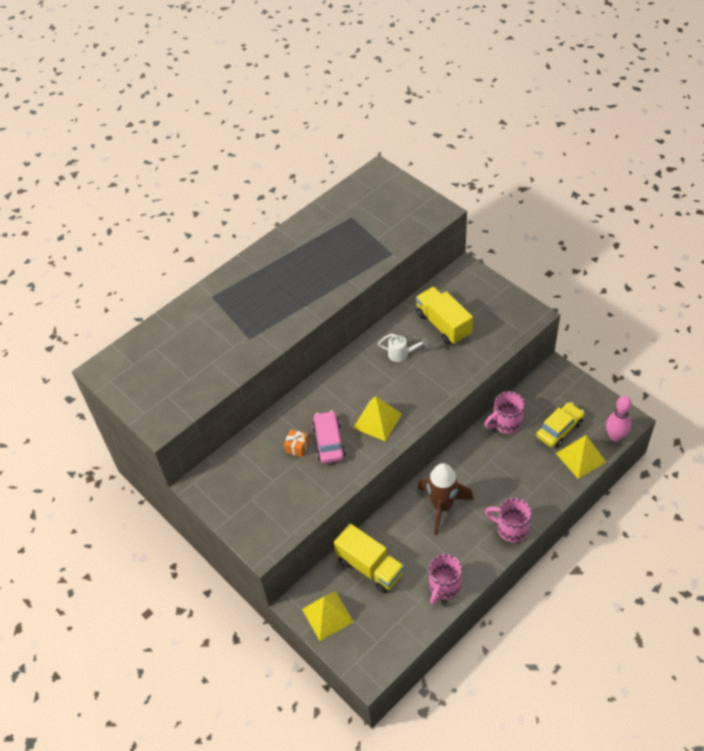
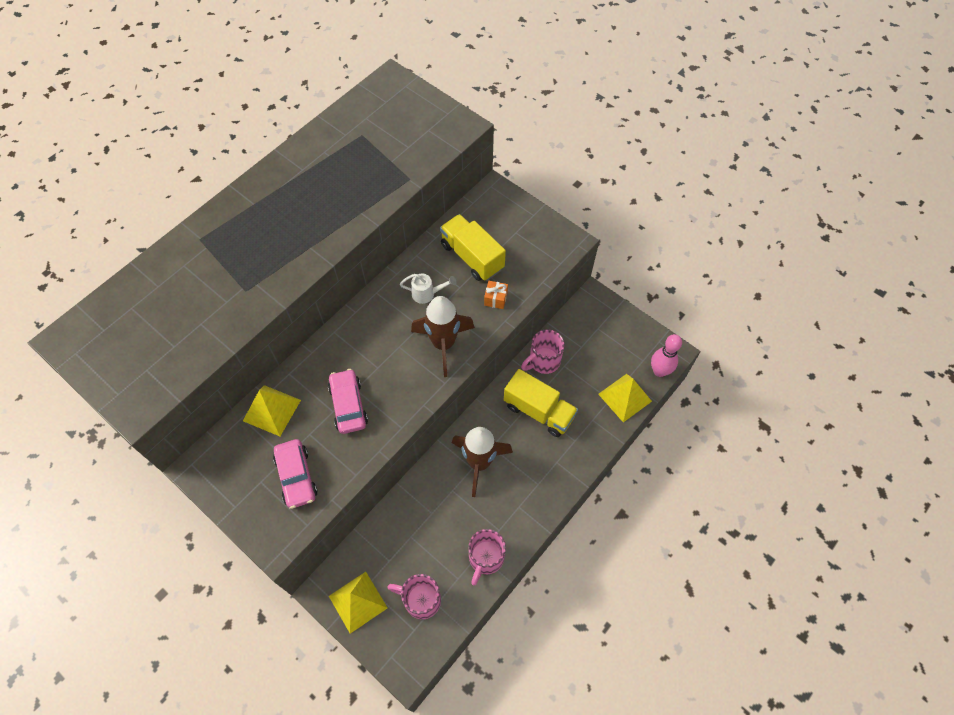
camera: 10 degrees left, 10 degrees up
(282, 497) = (296, 477): none -> pink car
(297, 447) = (312, 413): orange gift -> orange gift (495, 299)
(370, 567) = (403, 540): yellow truck -> yellow truck (538, 411)
(377, 421) = (403, 376): yellow pyramid -> yellow pyramid (271, 410)
(414, 396) = (443, 344): none -> brown rocket
(511, 528) = (555, 484): pink mug -> pink mug (421, 600)
(559, 429) = (600, 365): yellow car -> none

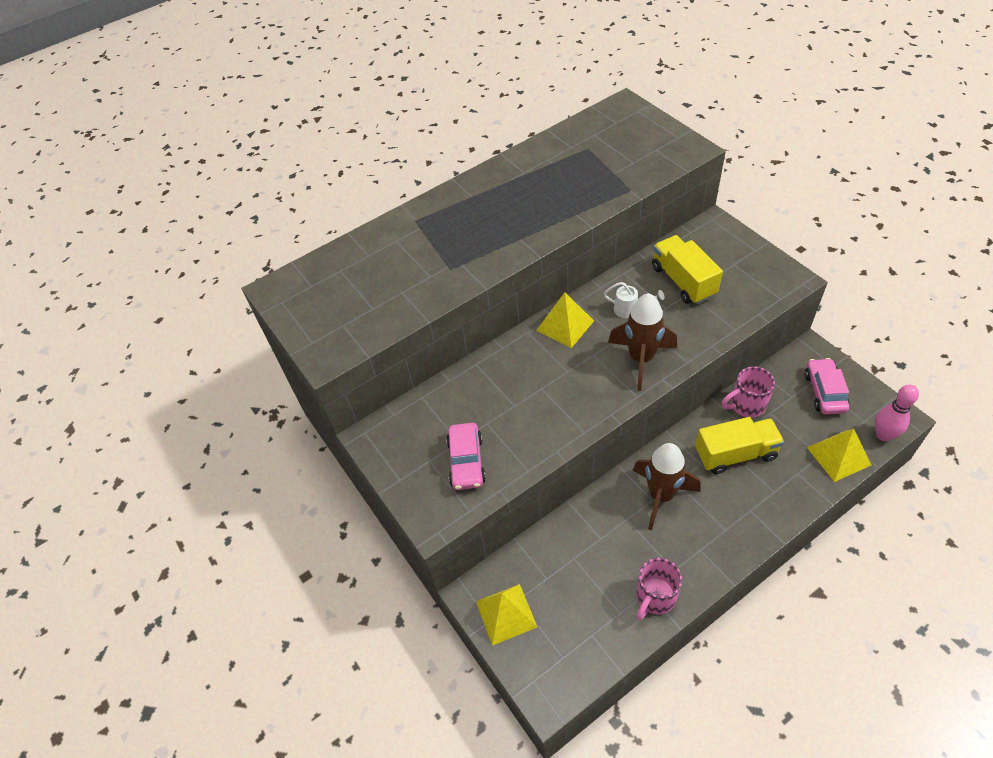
camera: 20 degrees right, 10 degrees down
(271, 410) = (453, 395): yellow pyramid -> yellow pyramid (565, 325)
(348, 405) = (531, 402): pink car -> pink car (824, 392)
(421, 600) = (575, 626): pink mug -> none
(495, 299) = (704, 323): orange gift -> none
(538, 411) = (735, 454): yellow truck -> yellow truck turned 60 degrees counterclockwise

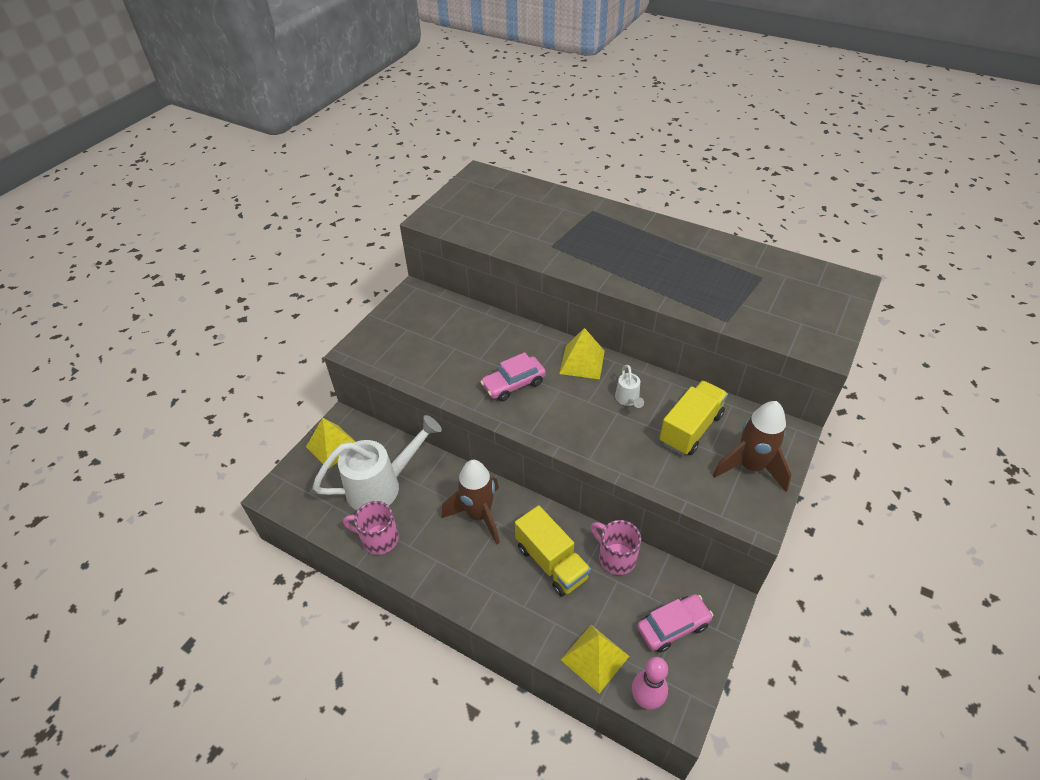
camera: 60 degrees right, 5 degrees down
(466, 462) = (414, 349): pink car -> pink car (513, 384)
(586, 575) = (382, 485): none -> white watering can
(641, 359) = (573, 424): brown rocket -> brown rocket (750, 467)

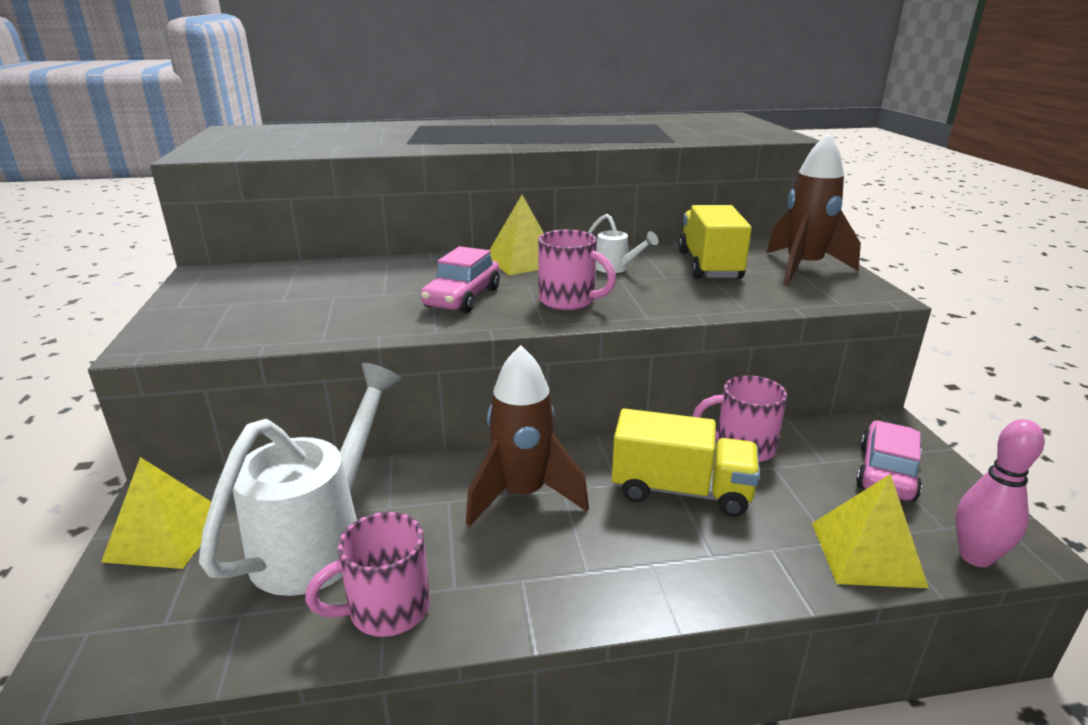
camera: 40 degrees left, 20 degrees down
(564, 419) = (569, 301): none -> pink mug

